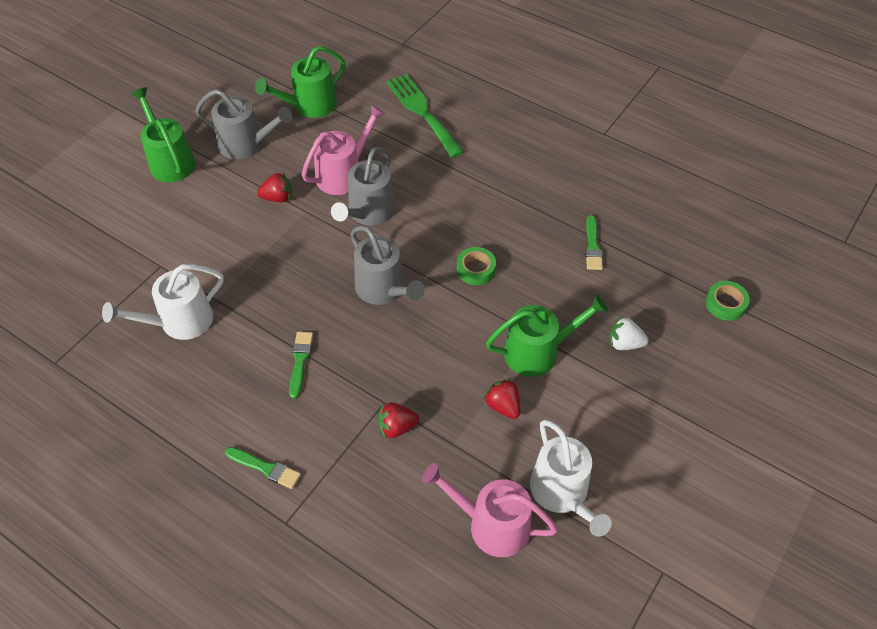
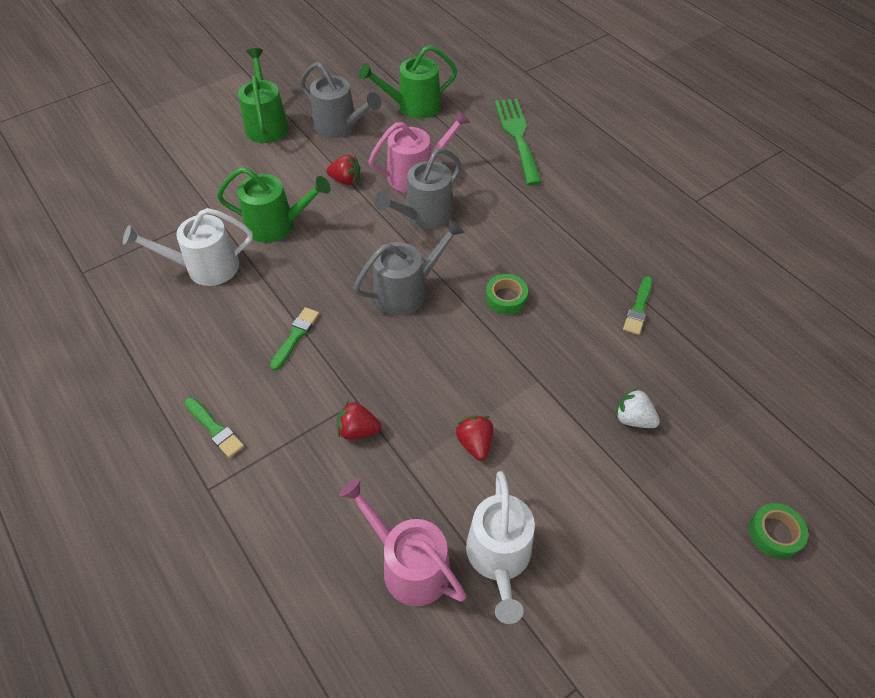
camera: 20 degrees right, 0 degrees up
(383, 289) = (406, 291): grey watering can -> grey watering can turned 105 degrees counterclockwise
(537, 352) = (535, 399): green watering can -> green watering can (276, 225)
(725, 304) = (765, 411): green tape -> green tape (775, 533)

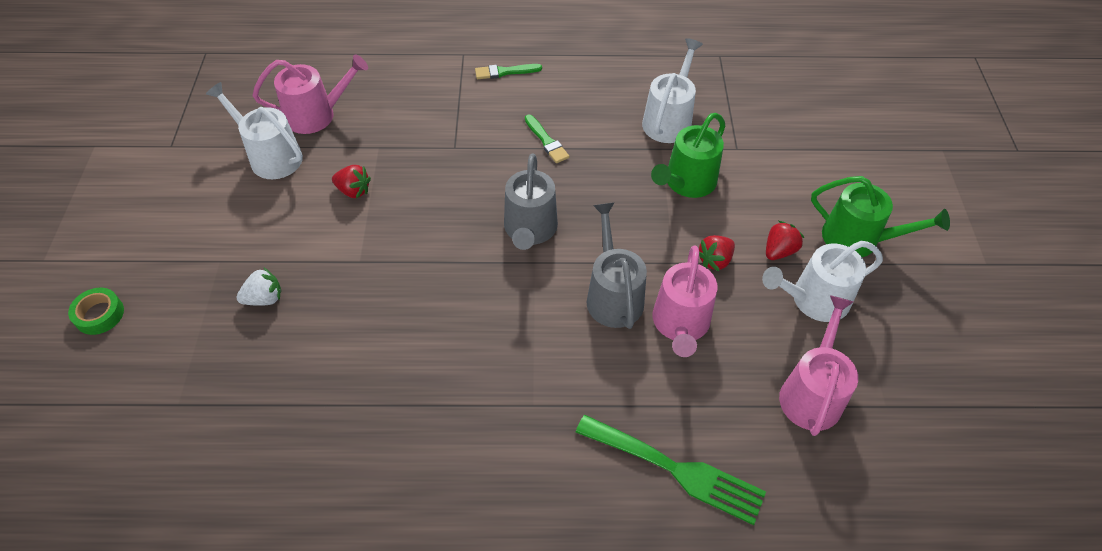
camera: 125 degrees right, 0 degrees up
(339, 126) = (814, 300): grey watering can -> white watering can
(358, 430) = (431, 136): red strawberry -> red strawberry (779, 251)
(413, 106) = (811, 393): green watering can -> pink watering can
(506, 298) = (457, 294): green tape -> none
(638, 308) = (346, 391): green brush -> none

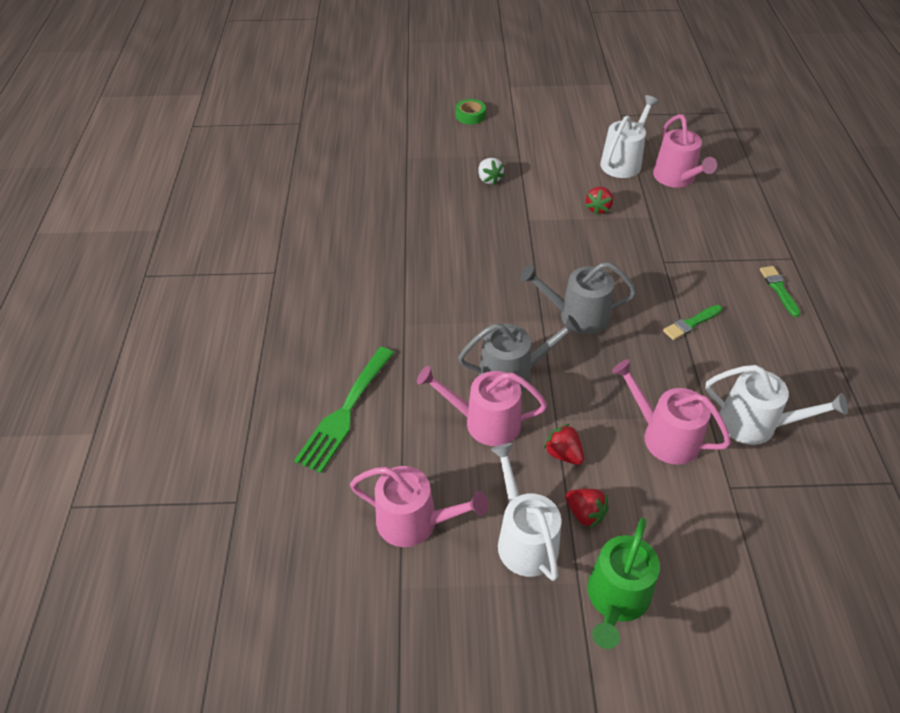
camera: 90 degrees right, 5 degrees down
(687, 182) = (665, 436): green watering can -> pink watering can

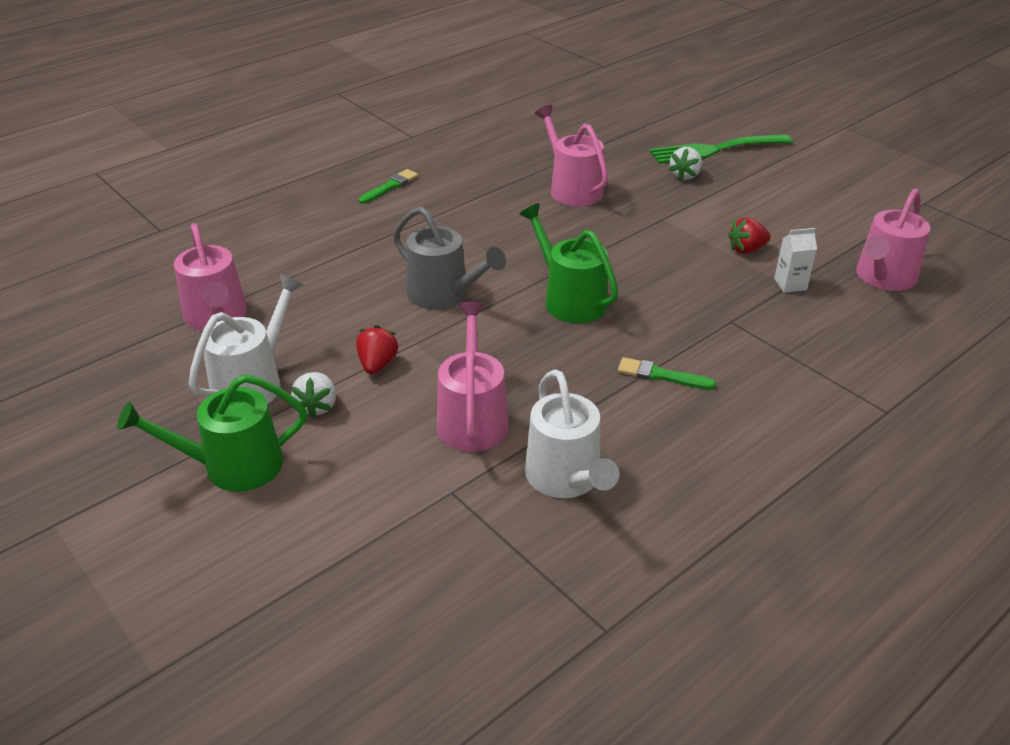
camera: 50 degrees right, 10 degrees down
(345, 412) = (298, 234): green fork -> green fork (714, 150)
(470, 115) = (759, 128): green tape -> none
(485, 422) = (367, 305): pink watering can -> pink watering can (572, 189)
(578, 316) = (570, 300): grey watering can -> green watering can
(585, 513) = (317, 406): red strawberry -> white strawberry
(623, 162) = (847, 235): white watering can -> none
(650, 215) = (790, 284): none -> white carton
(779, 289) = (813, 420): green brush -> green brush (390, 186)

